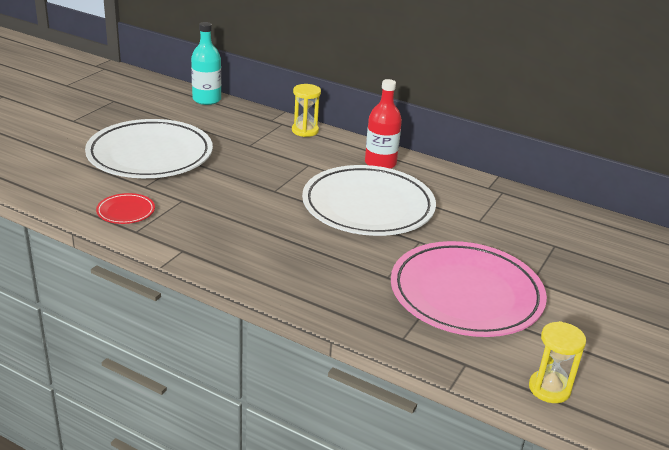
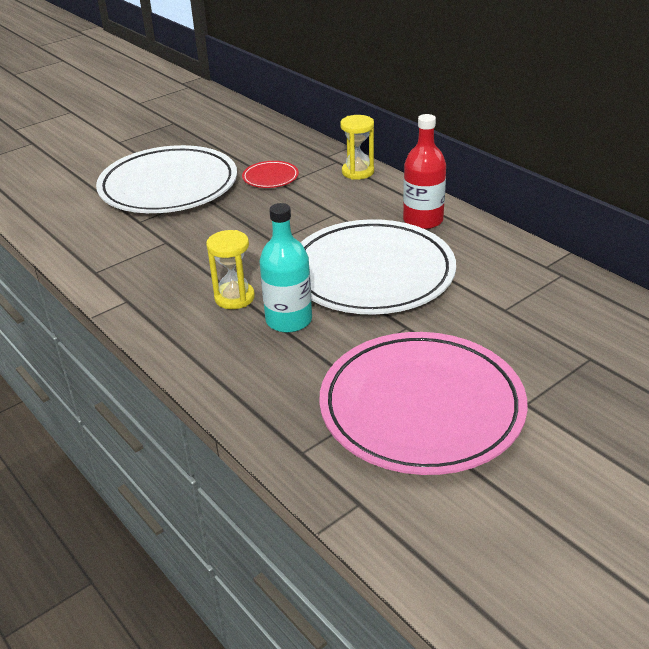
camera: 25 degrees right, 5 degrees up
(126, 211) = (100, 248): red plate -> red plate (270, 177)
(207, 99) = (271, 127): turquoise bottle -> turquoise bottle (289, 320)
(549, 389) = (451, 564): yellow hourglass -> yellow hourglass (234, 298)

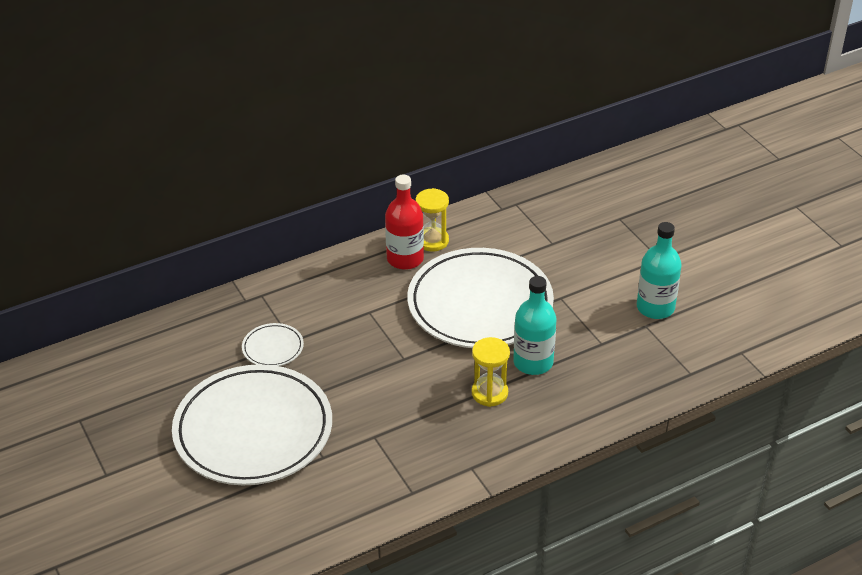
camera: 80 degrees left, 5 degrees up
(270, 177) = (273, 348): red plate -> white plate
(358, 172) = (292, 284): yellow hourglass -> yellow hourglass (432, 241)
(421, 408) = (655, 307): pink plate -> turquoise bottle

